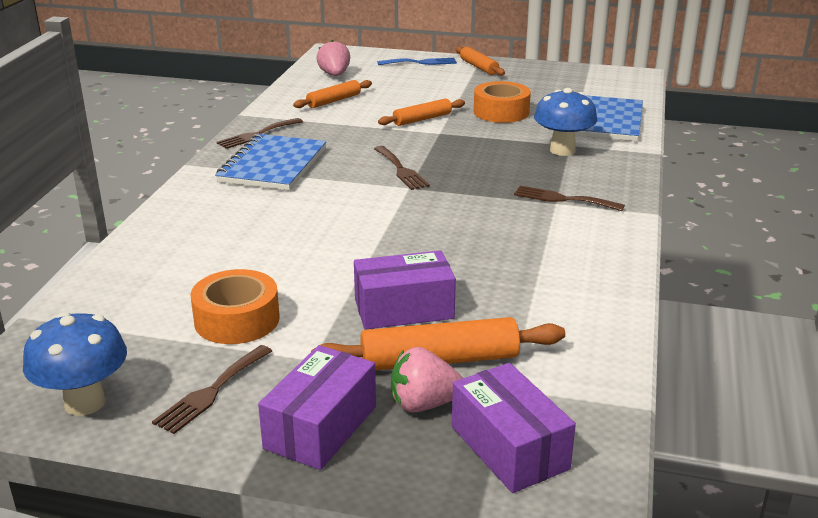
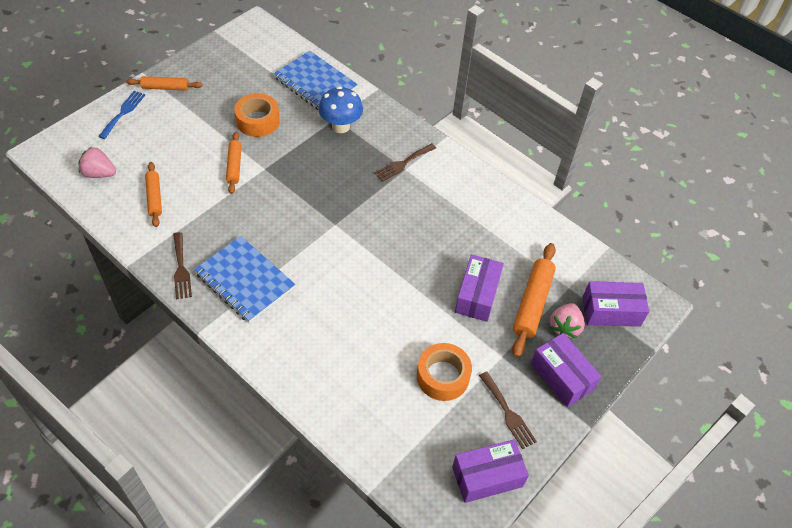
camera: 65 degrees left, 25 degrees up
(85, 403) = (487, 476): blue mushroom -> purple box
(401, 170) = (307, 216): brown fork -> none

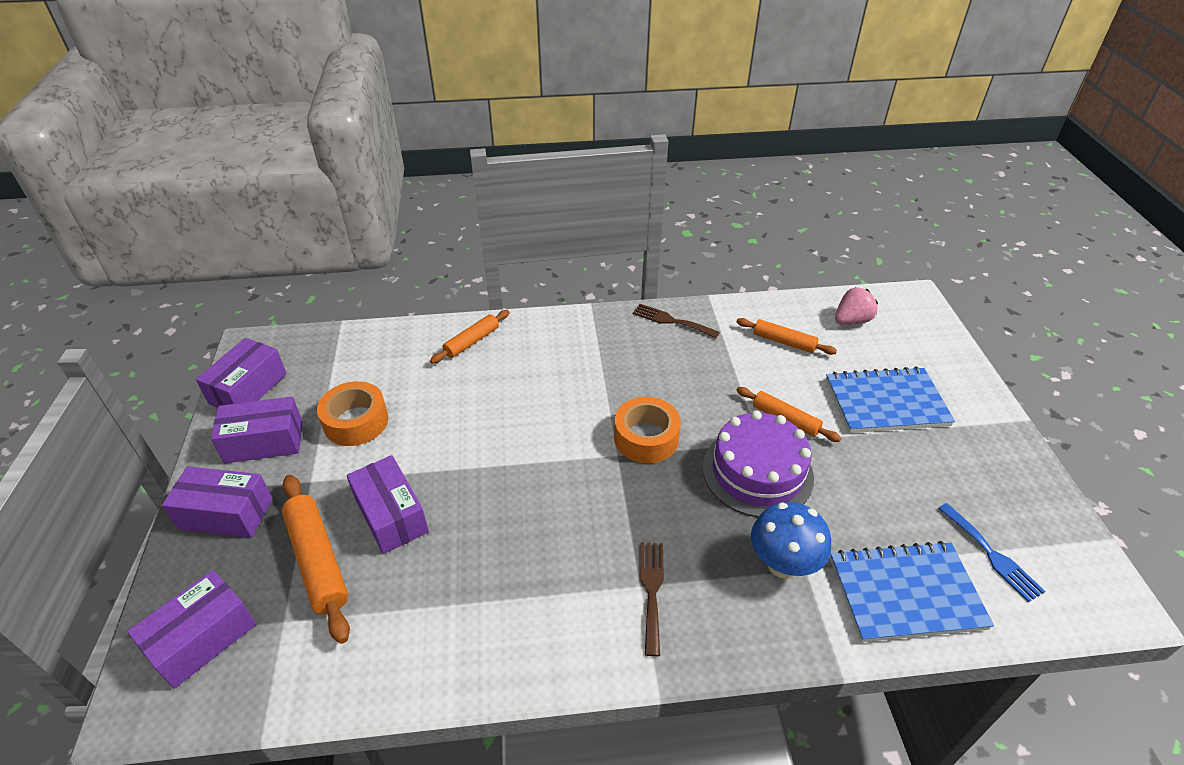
camera: 135 degrees right, 10 degrees down
(123, 113) = (949, 373): blue fork -> blue fork (992, 555)
(165, 87) = (982, 426): orange rolling pin -> orange rolling pin (472, 341)
(245, 280) = (615, 352): blue notebook -> blue notebook (886, 402)
(258, 121) = (856, 481): orange tape -> orange tape (646, 438)
(289, 160) = (757, 472): none -> purple cake
(508, 413) = (264, 442): brown fork -> purple box
(564, 327) = (256, 567): pink strawberry -> none

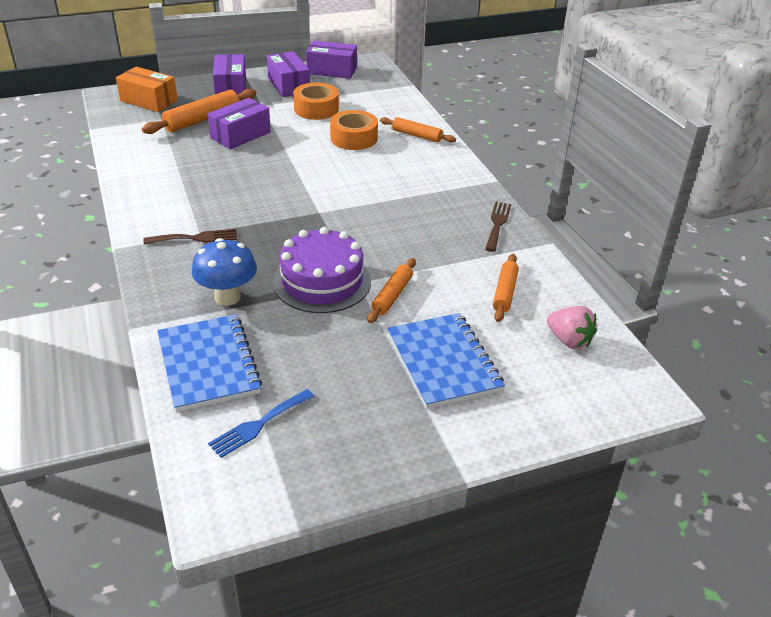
camera: 75 degrees right, 5 degrees down
(202, 638) = (149, 101): purple box -> orange box
(646, 438) = (342, 223): orange tape -> orange tape (354, 138)

